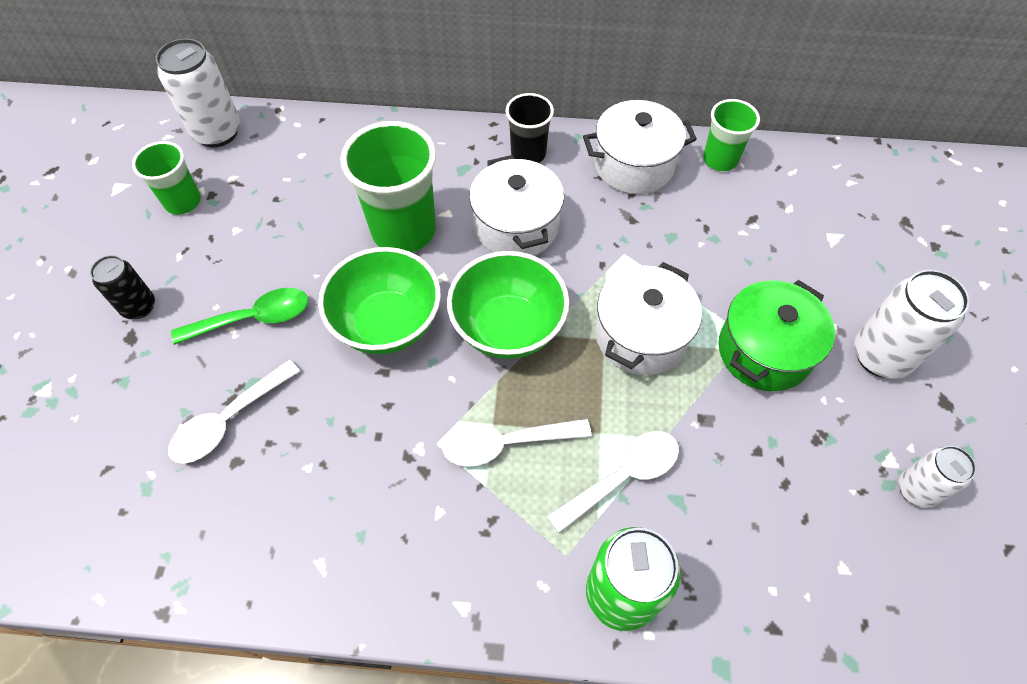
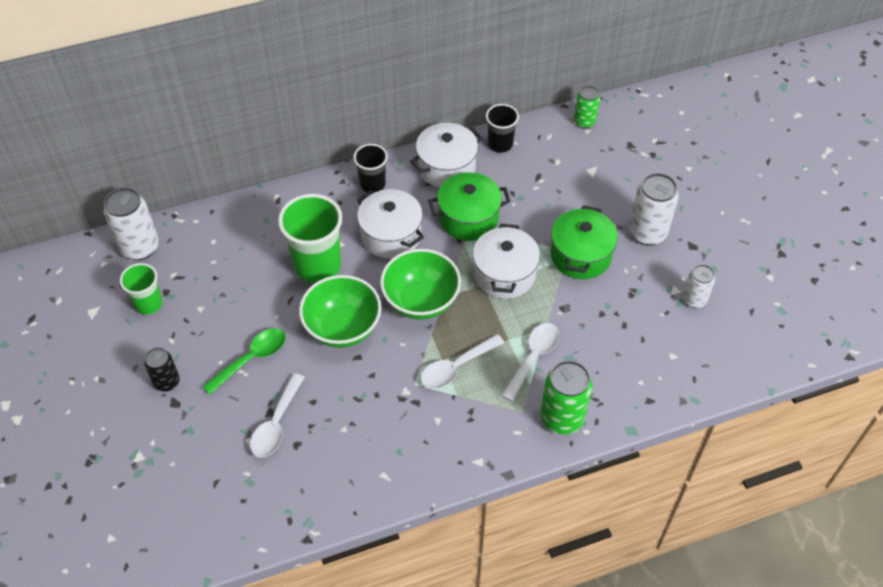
camera: 25 degrees left, 5 degrees down
(629, 240) = (468, 218): none -> green pot
(720, 159) = (500, 144): green cup -> black cup
(851, 169) = (584, 122): none -> green can

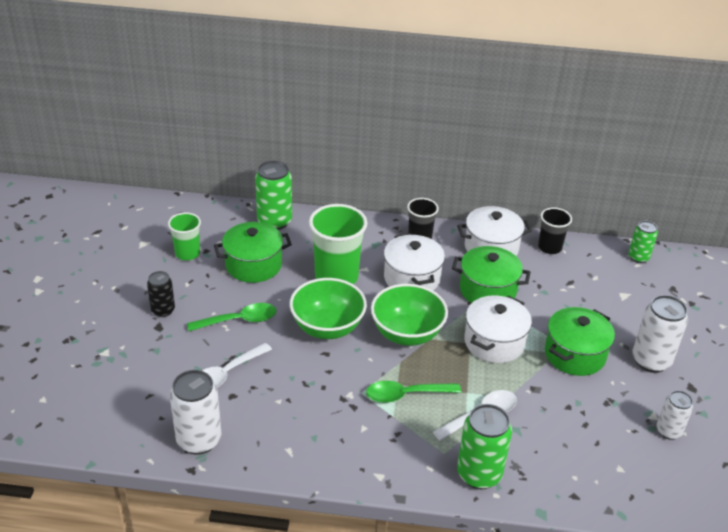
camera: 25 degrees right, 15 degrees down
(140, 247) = (208, 215): white can -> white can (199, 440)
(215, 226) = (274, 221): none -> green can
(226, 288) = (253, 265): none -> green pot
(456, 367) = (406, 395): white spoon -> green spoon

